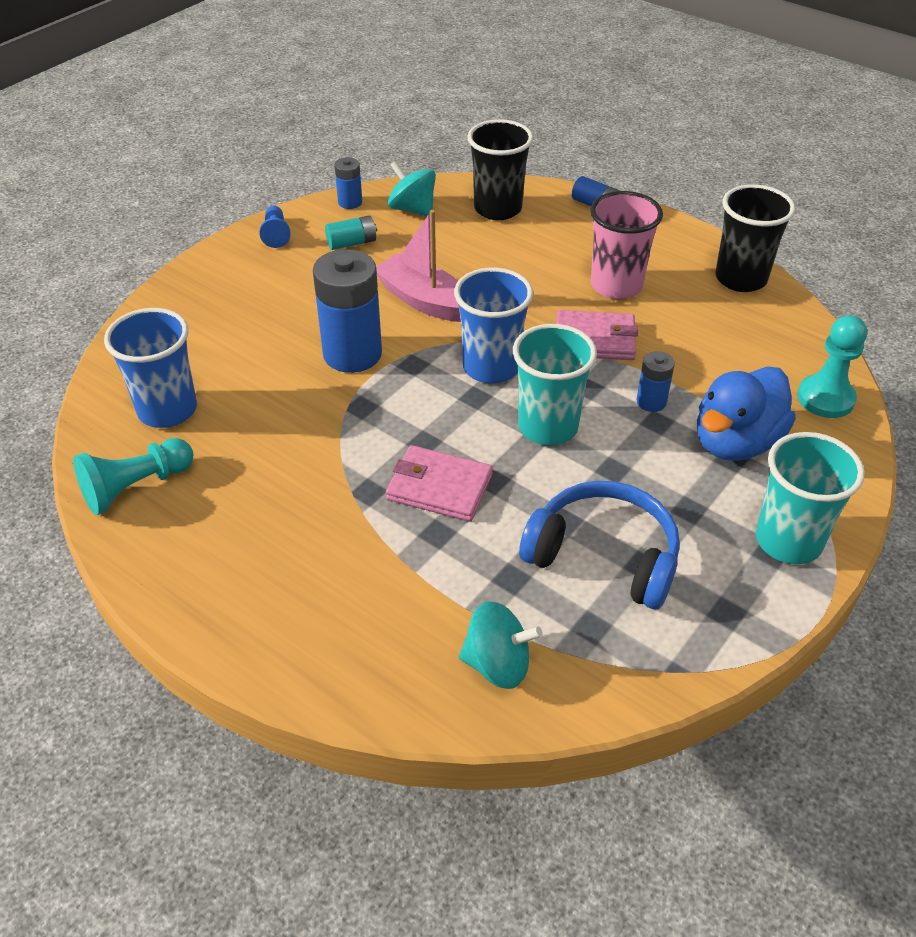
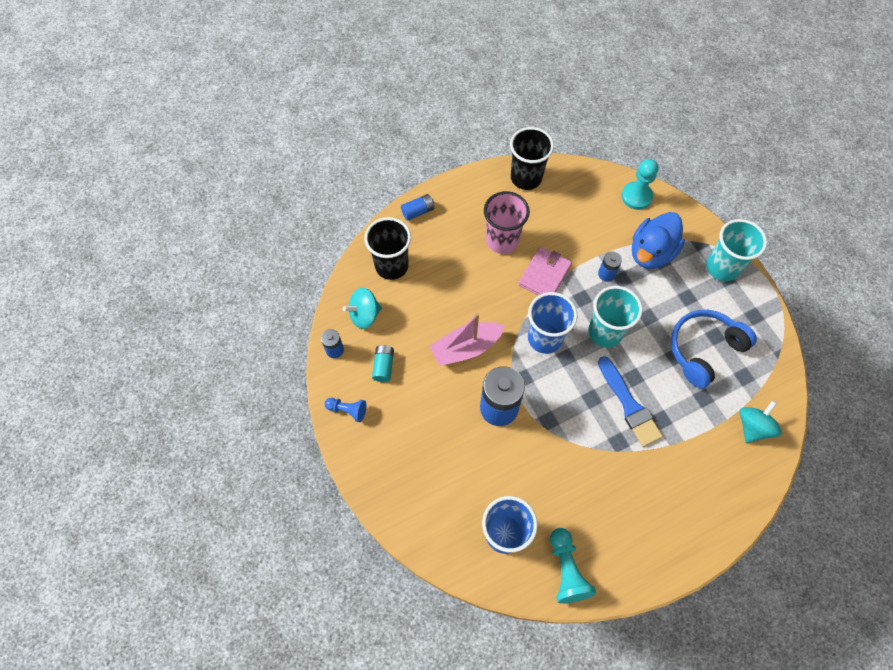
camera: 65 degrees left, 20 degrees up
(439, 487) = (629, 405): pink wallet -> blue brush
(735, 442) = (651, 252): blue duck -> blue duck turned 60 degrees clockwise

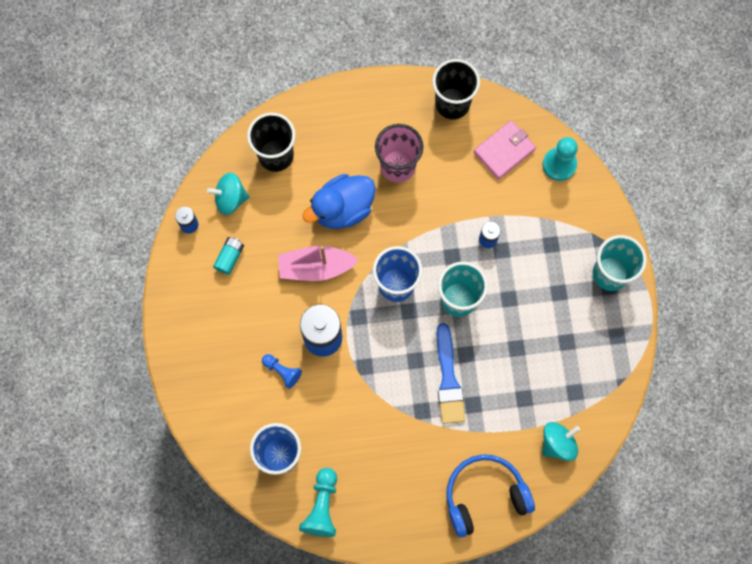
camera: 20 degrees right, 10 degrees up
(348, 410) = (180, 289): blue pawn -> blue pawn (282, 371)
(418, 211) = (325, 104): blue battery -> none
(544, 275) = (425, 218): pink wallet -> pink wallet (504, 151)
(651, 252) = (544, 232): blue duck -> blue duck (342, 209)
(704, 350) = (548, 352): blue headphones -> blue headphones (484, 495)

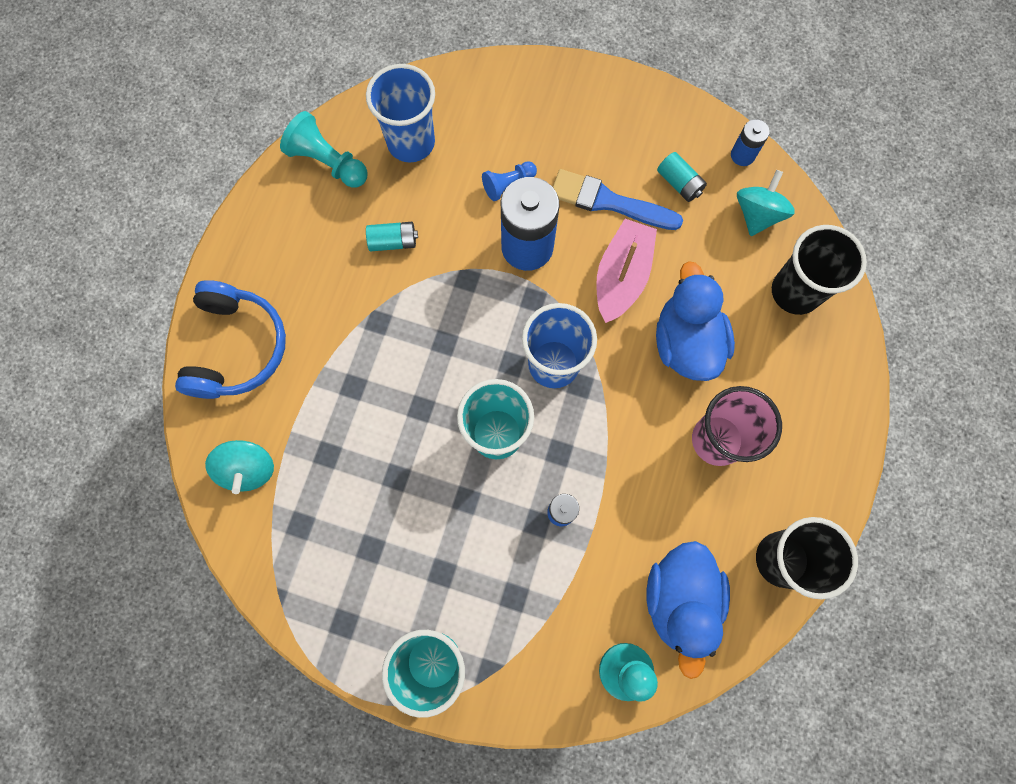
camera: 115 degrees right, 0 degrees up
(361, 429) = (393, 241): none -> turquoise battery
(448, 379) = (399, 371): blue brush -> blue brush (608, 202)
(504, 151) = (680, 599): pink wallet -> blue duck

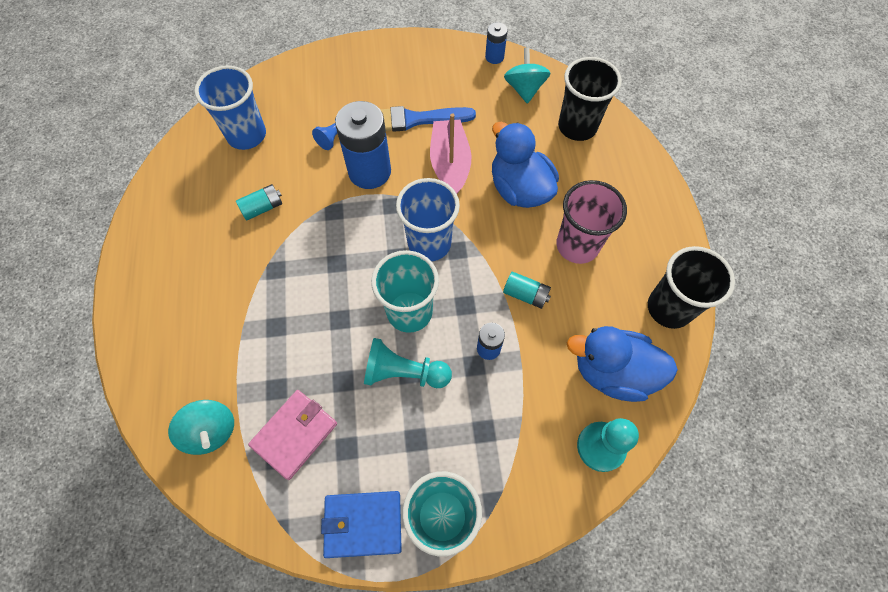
camera: 25 degrees left, 10 degrees down
(236, 348) = (162, 338): blue headphones -> none
(326, 510) = (295, 434): none -> pink wallet
(328, 162) = (185, 172): turquoise pawn -> turquoise pawn (404, 372)
(354, 631) = (363, 524): none -> blue wallet
(679, 183) = (460, 90): turquoise battery -> turquoise battery (525, 294)
(680, 599) = (612, 372): blue duck -> blue duck turned 120 degrees clockwise

